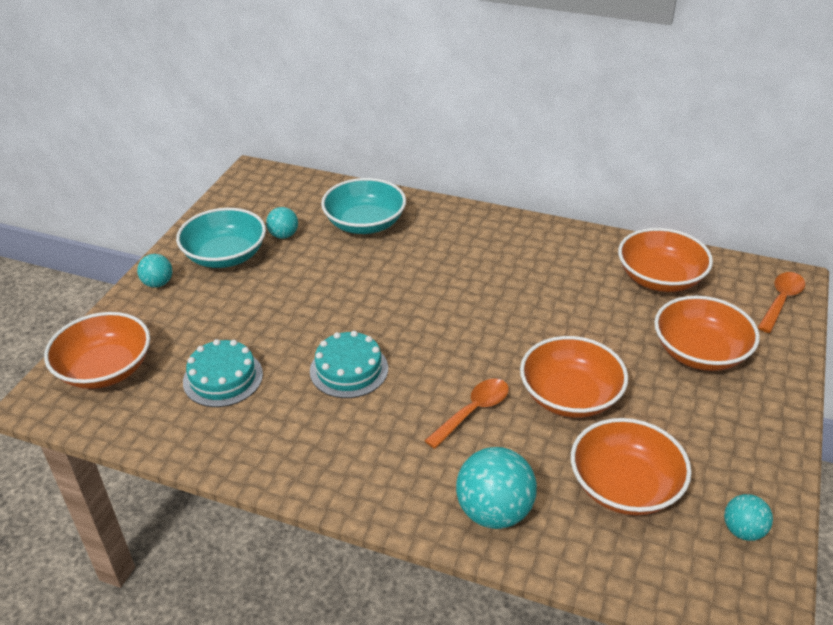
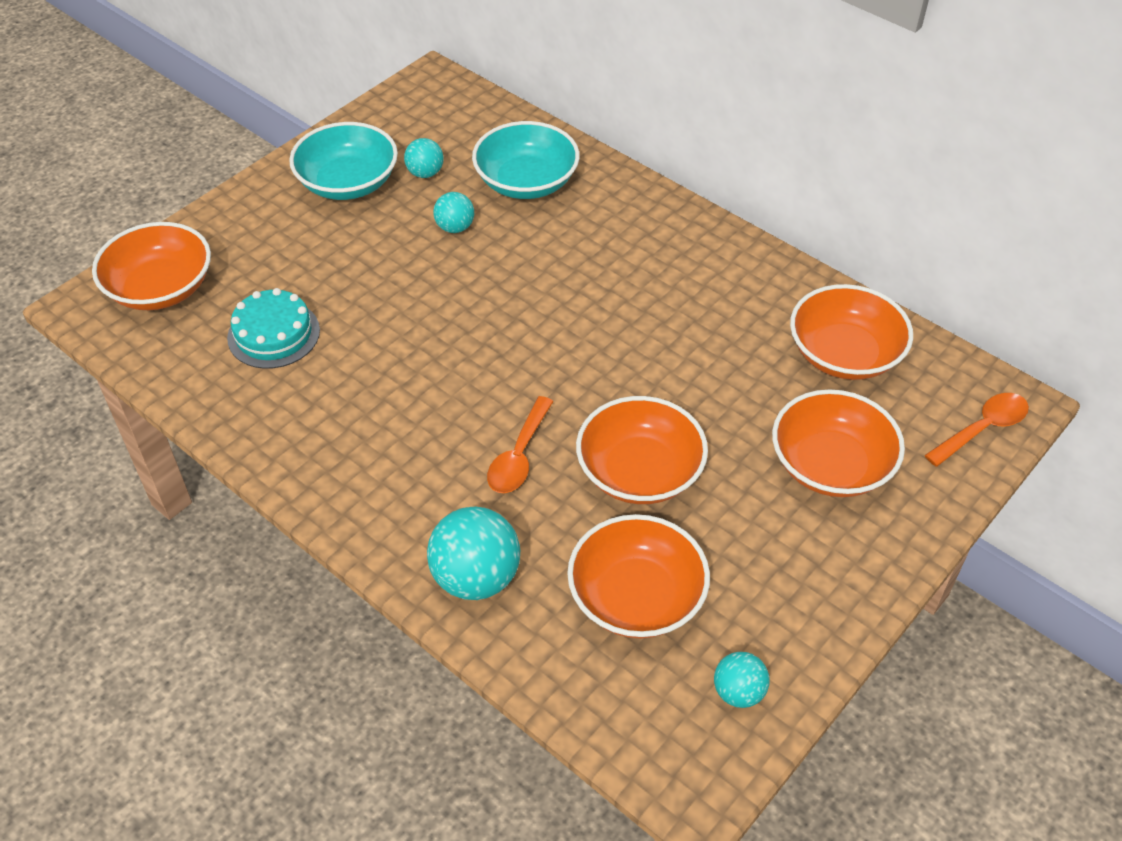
camera: 20 degrees right, 10 degrees up
(158, 283) = (260, 198): turquoise ball -> turquoise ball (455, 227)
(349, 369) = (410, 364): turquoise cake -> none
(473, 411) = (519, 456): orange spoon -> orange spoon turned 135 degrees clockwise

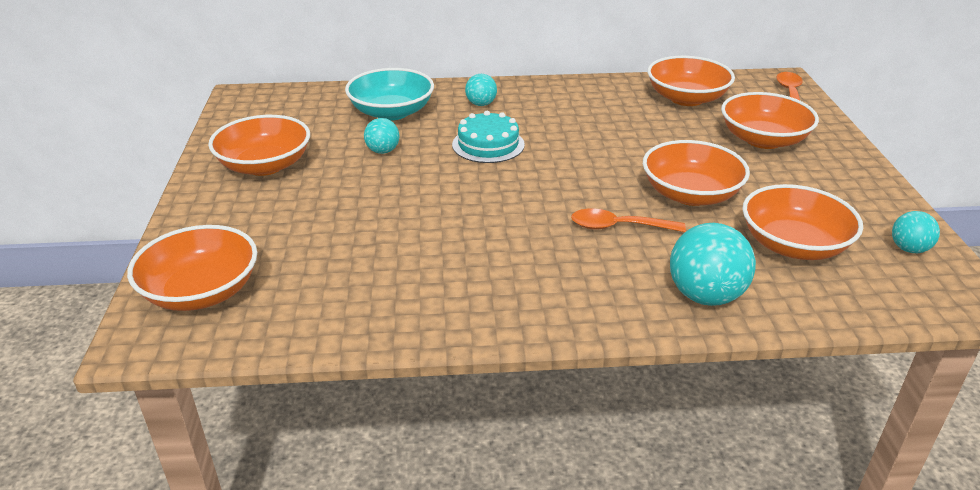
camera: 45 degrees left, 15 degrees down
(273, 334) = (346, 264): turquoise cake -> turquoise cake (488, 144)
(348, 182) = (265, 165): turquoise bowl -> orange bowl
(425, 173) = (315, 137): turquoise ball -> turquoise ball (481, 104)
(519, 456) = (618, 227): orange spoon -> orange spoon turned 120 degrees clockwise

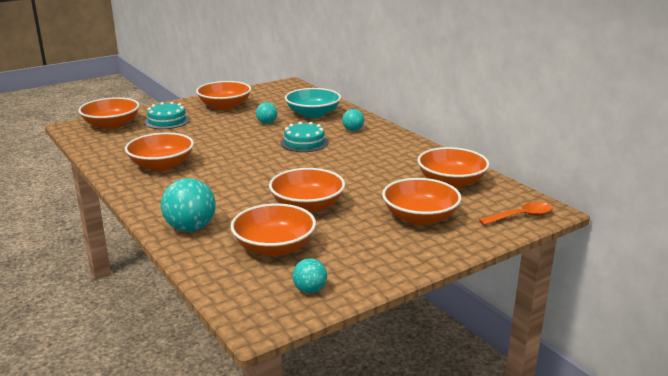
camera: 60 degrees right, 10 degrees down
(260, 230) = (167, 121): none -> turquoise cake
(454, 275) = (162, 165): none -> orange bowl
(618, 227) = (245, 192): orange spoon -> none

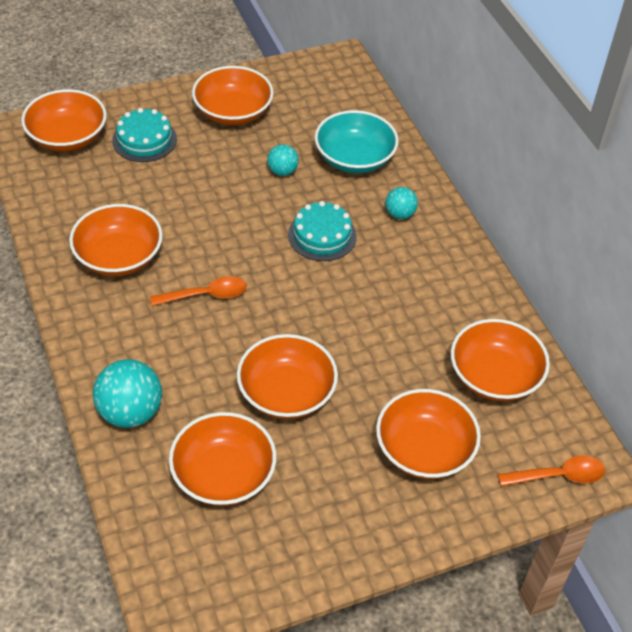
camera: 10 degrees right, 25 degrees up
(231, 173) = (206, 295): none -> orange spoon
(310, 290) = (245, 569): turquoise ball -> none

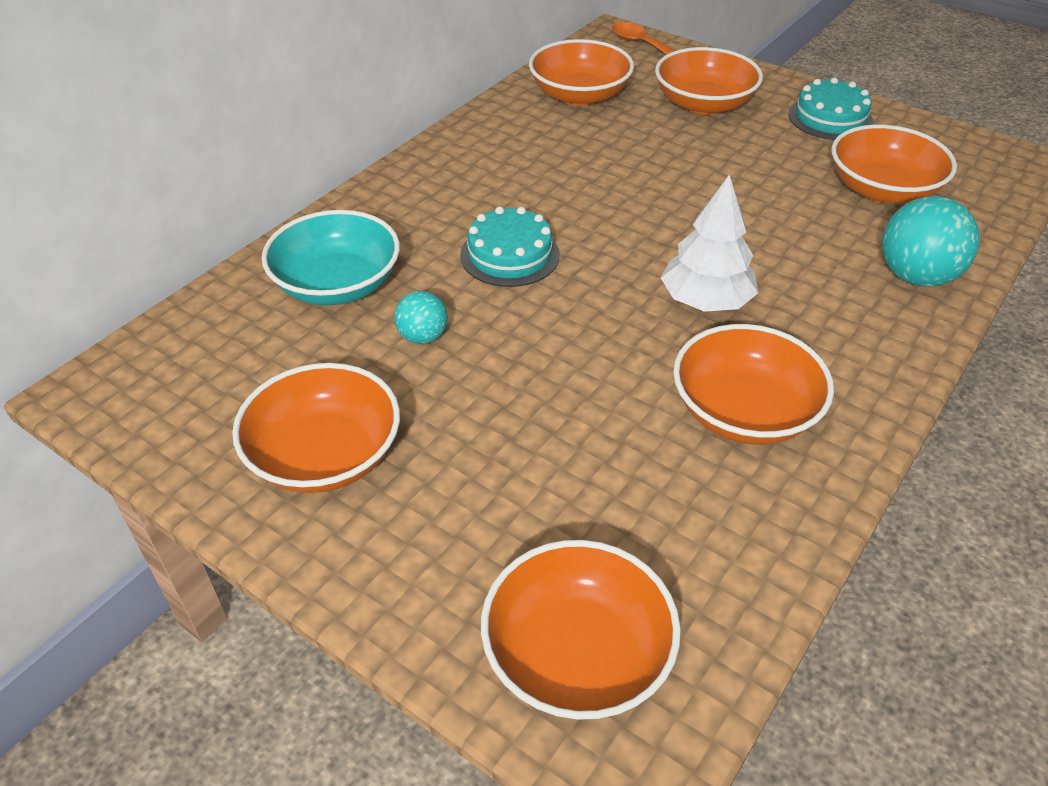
camera: 120 degrees left, 5 degrees down
(144, 140) = (487, 531): turquoise cake -> turquoise cake (830, 118)
(206, 295) = (705, 301): orange spoon -> white tree
(286, 392) = (750, 191): orange bowl -> none
(400, 214) = (413, 213): turquoise ball -> none

